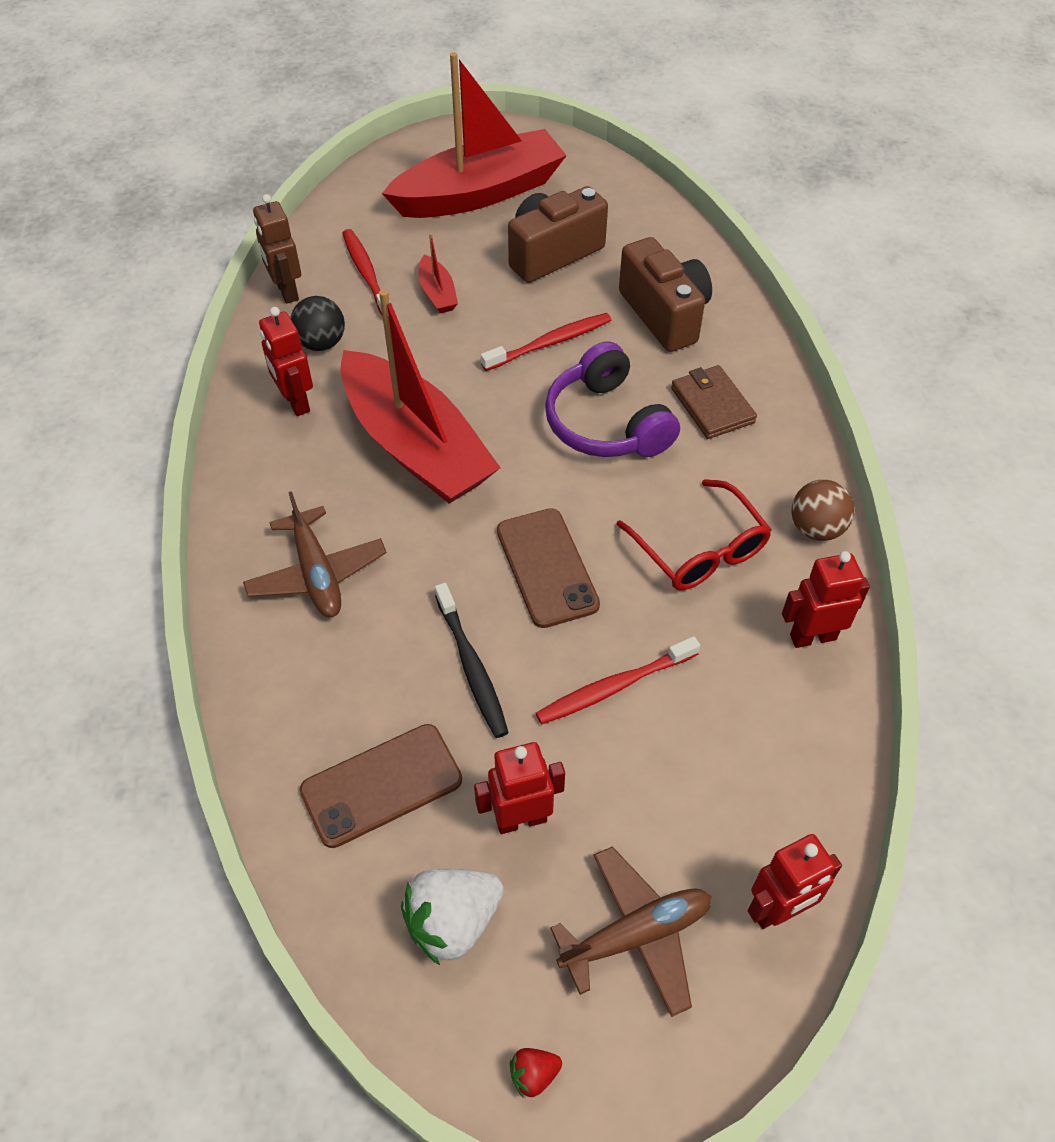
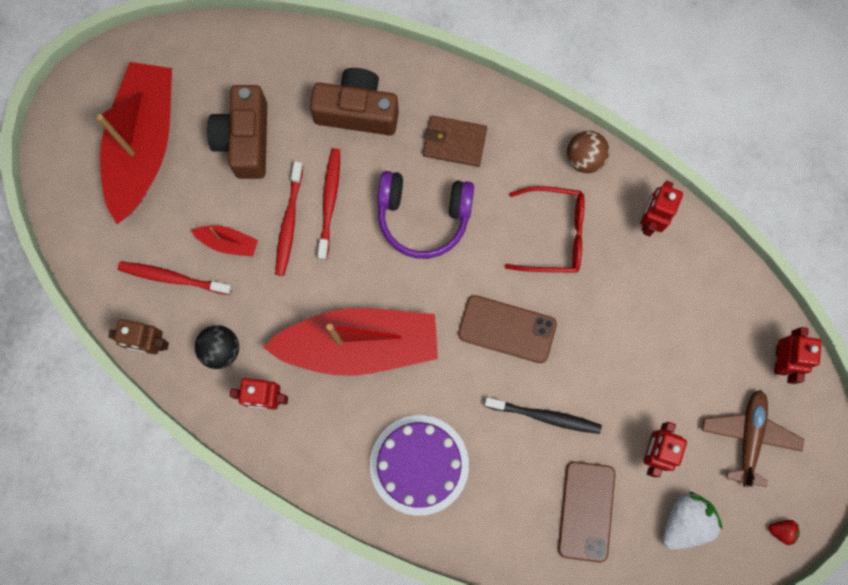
camera: 55 degrees left, 25 degrees up
(317, 573) = (419, 465): brown plane -> purple cake
(453, 922) = (685, 521): white strawberry -> white strawberry turned 135 degrees counterclockwise
(534, 1074) = (782, 531): red strawberry -> red strawberry turned 90 degrees counterclockwise
(613, 687) = (609, 348): red toothbrush -> red toothbrush (289, 223)

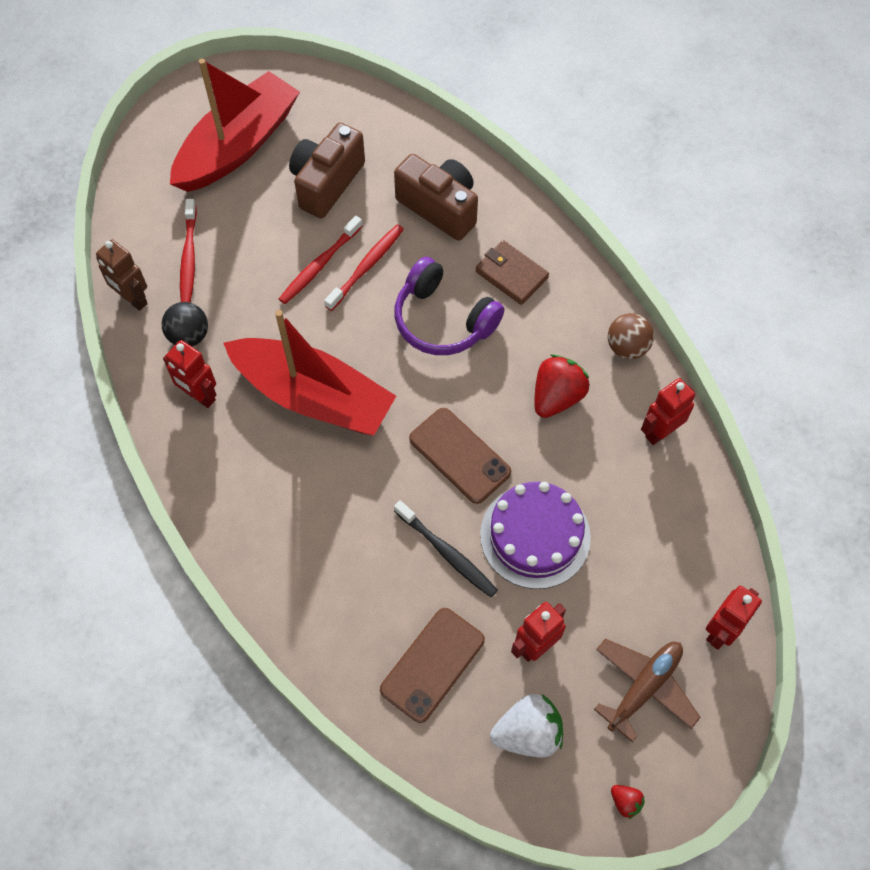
camera: 30 degrees right, 15 degrees down
(172, 278) = (189, 258): red toothbrush -> red toothbrush turned 135 degrees counterclockwise
(228, 242) = (256, 254): red boat -> none
(419, 465) = (298, 530): purple cake -> purple cake (535, 536)
(554, 234) = (557, 397): red glasses -> red strawberry

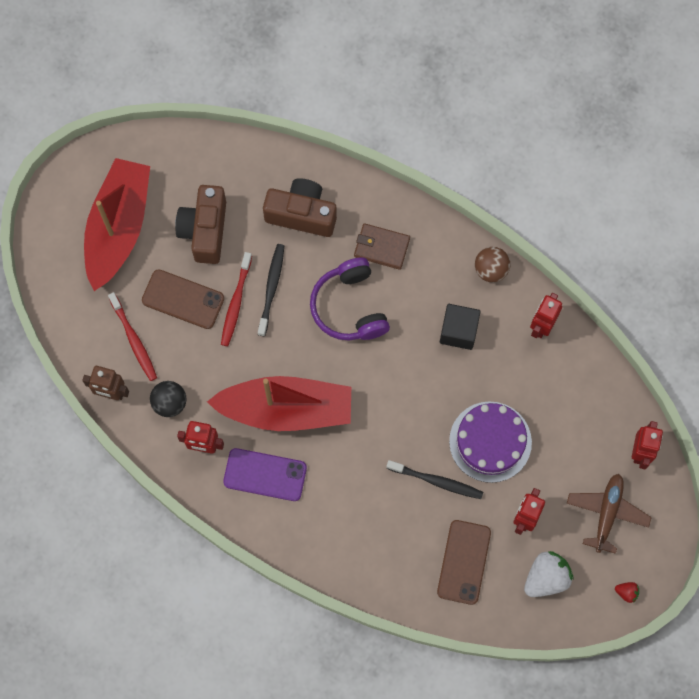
camera: 25 degrees left, 10 degrees up
(250, 457) = (265, 474): none -> purple phone
(367, 266) = (271, 288): red toothbrush -> black toothbrush
(443, 320) = (349, 307): purple headphones -> purple headphones turned 60 degrees clockwise
(459, 455) = (411, 406): brown phone -> brown phone (183, 299)
(557, 397) = (458, 331): red strawberry -> black cube

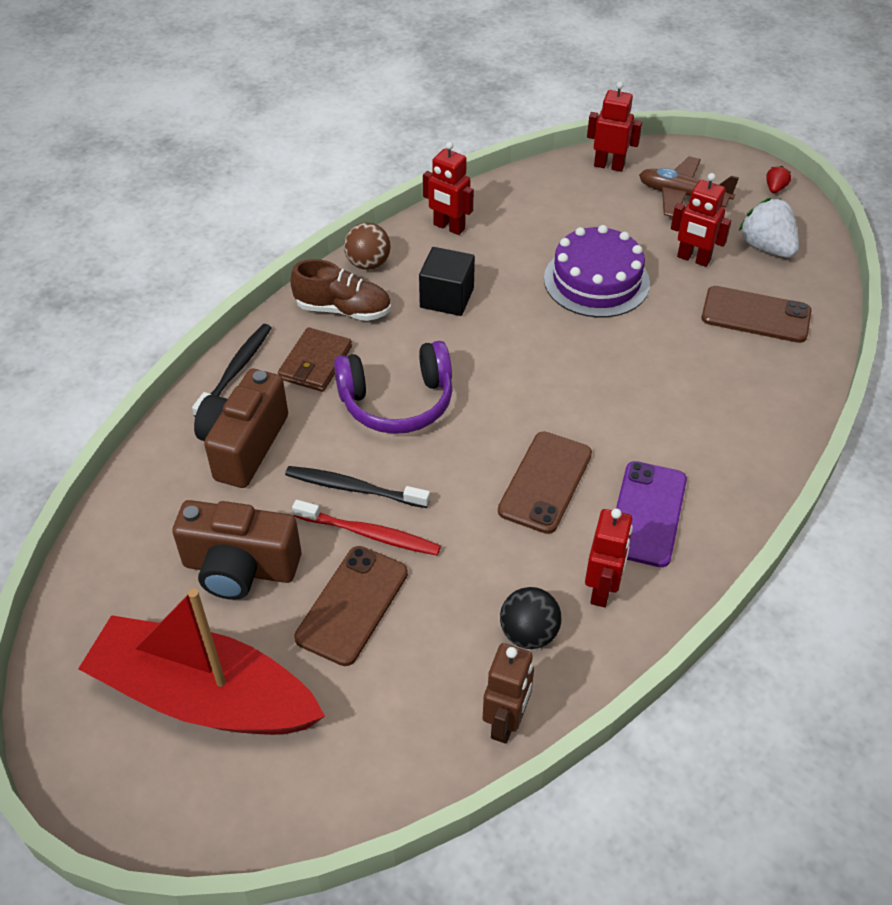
camera: 85 degrees left, 25 degrees down
(134, 340) = (414, 681): red toothbrush -> none
(286, 409) = (545, 482): red boat -> brown phone
(437, 258) = (343, 310): none -> brown shoe
(437, 481) = (650, 332): black toothbrush -> black toothbrush (236, 370)

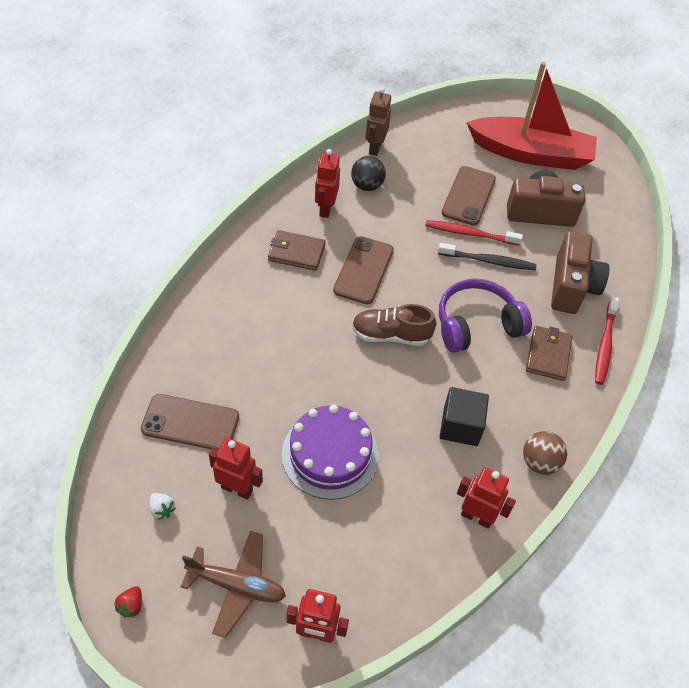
camera: 170 degrees right, 5 degrees up
(236, 370) = (604, 345): black toothbrush -> red toothbrush
(343, 310) = (544, 408): brown shoe -> brown shoe (391, 335)
(647, 514) = (296, 252): purple phone -> brown wallet
(766, 247) = (162, 509): white strawberry -> white strawberry, size x0.48

